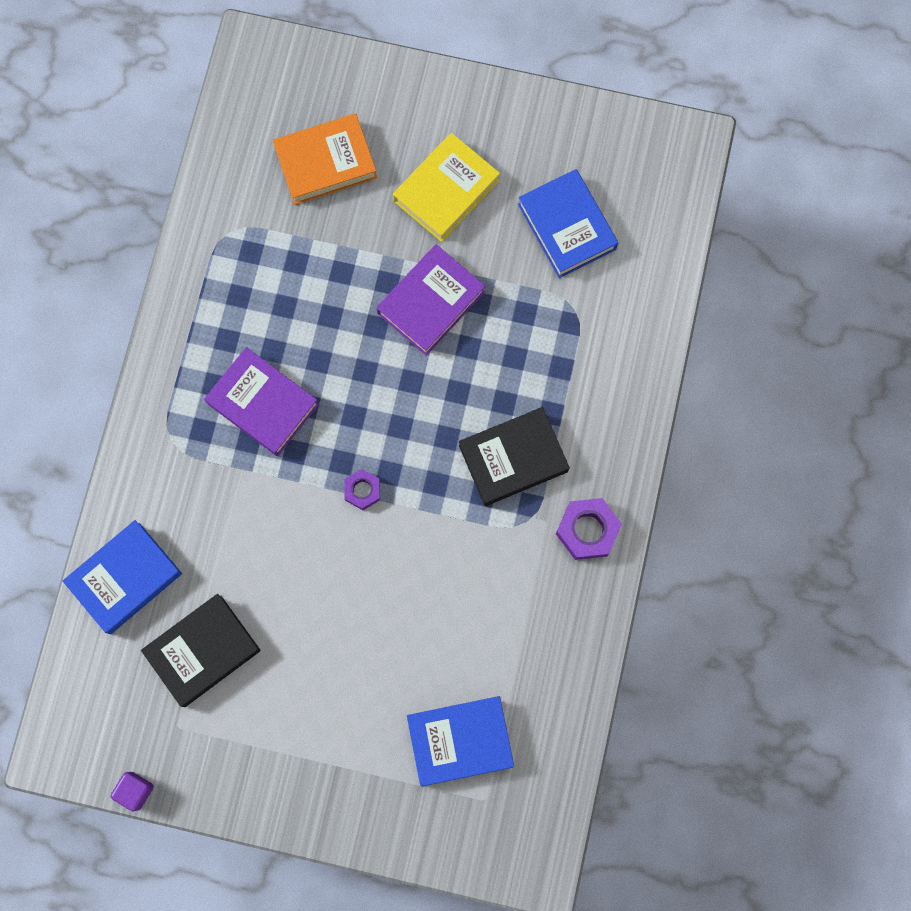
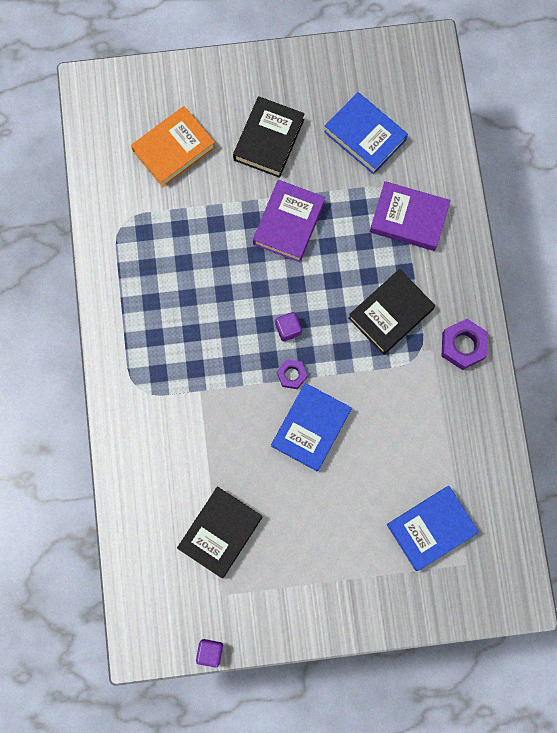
camera: 20 degrees left, 0 degrees up
(125, 578) = (143, 500): blue book -> blue book (311, 428)
(263, 404) = (195, 338): purple book -> purple book (408, 218)
(380, 433) = (288, 329): none -> purple cube
(446, 190) = (268, 140): yellow book -> black book

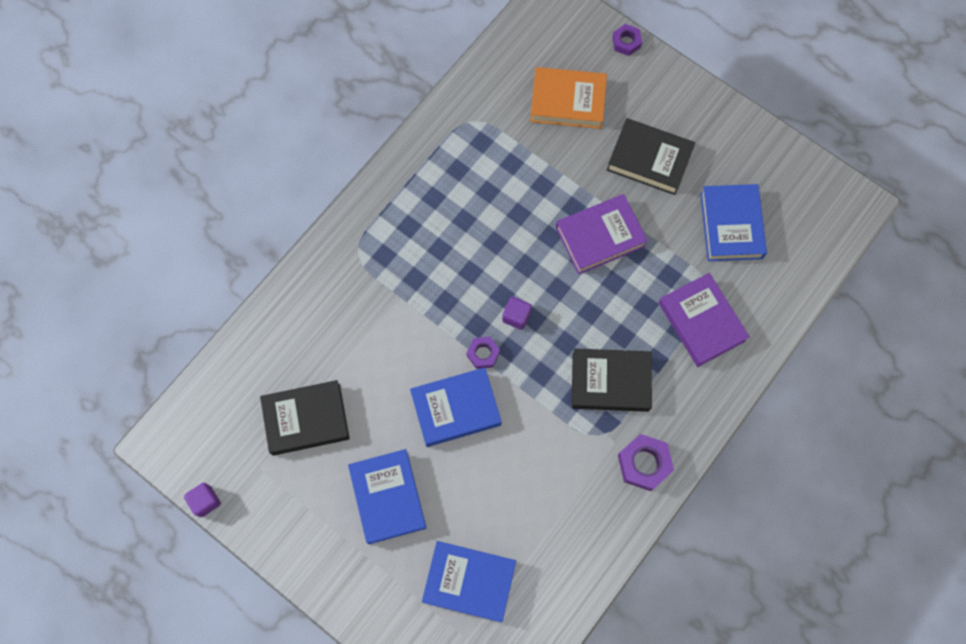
camera: 45 degrees right, 5 degrees down
(172, 71) = (626, 42): none -> purple nut
(268, 140) = (649, 159): black book -> black book turned 45 degrees clockwise
(326, 528) = (388, 497): none -> blue book

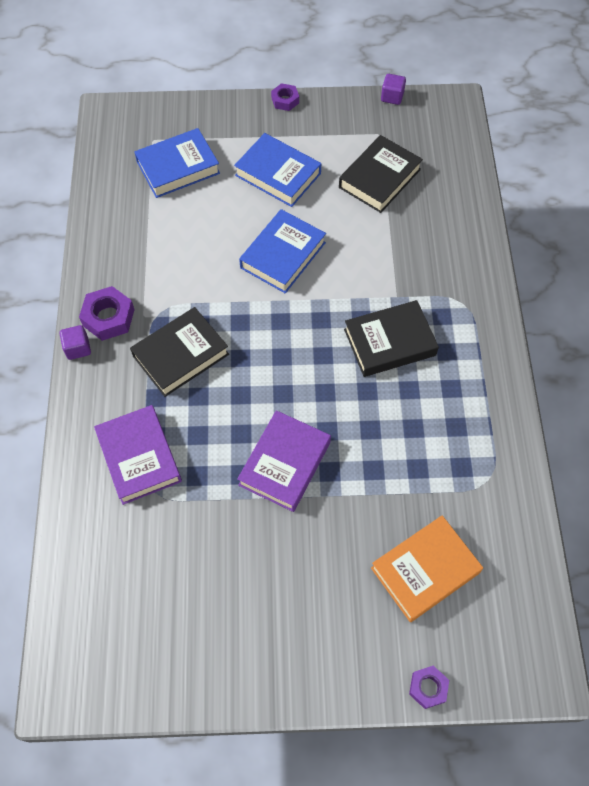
camera: 140 degrees right, 10 degrees down
(483, 354) = (297, 304): purple nut -> purple nut (285, 100)
(516, 316) = (297, 348): purple cube -> purple cube (78, 348)
(649, 159) = (300, 573): black book -> black book (389, 342)
(701, 322) = (139, 457): purple book -> purple book turned 45 degrees clockwise
(731, 225) = (174, 567): blue book -> none

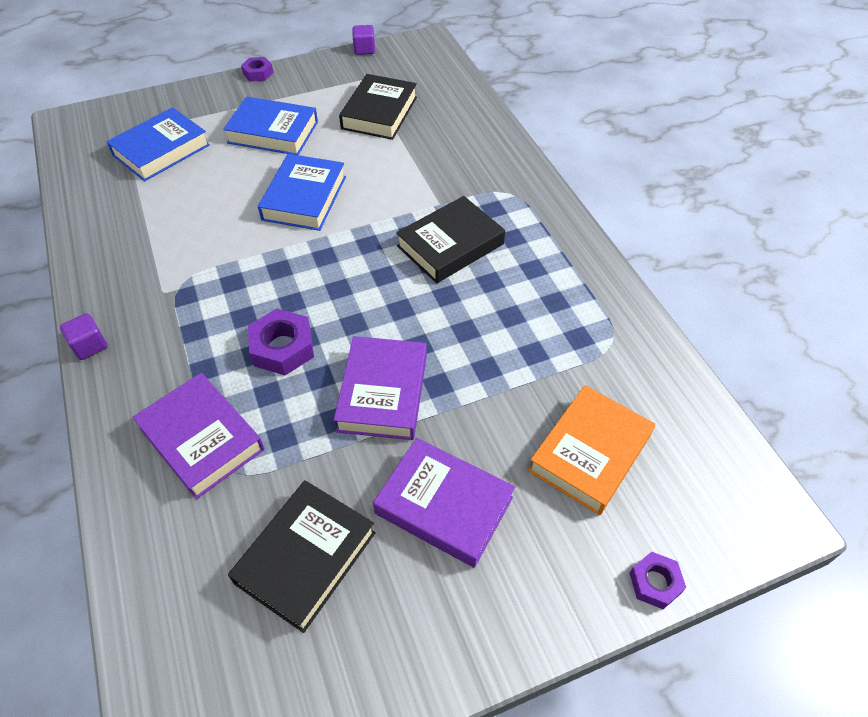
camera: 20 degrees left, 10 degrees down
(108, 317) = (120, 305): purple nut -> purple nut (282, 348)
(180, 355) = (220, 319): black book -> black book (306, 557)
(297, 573) = (444, 505): none -> purple book

